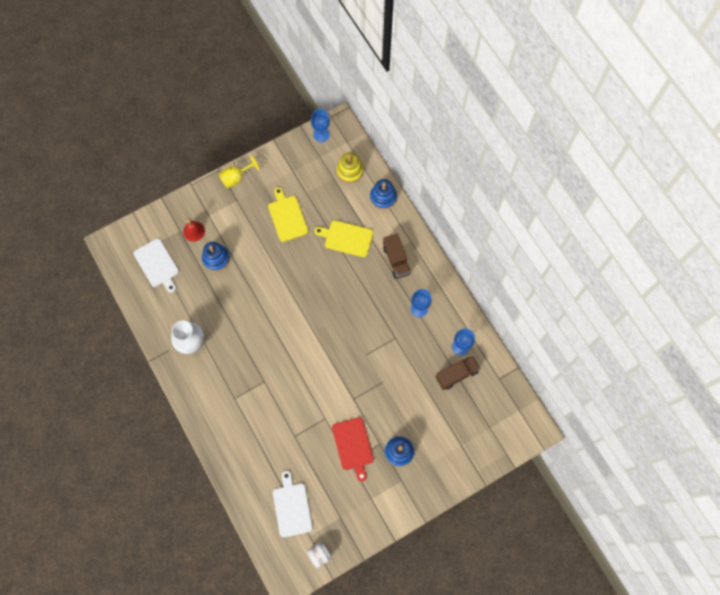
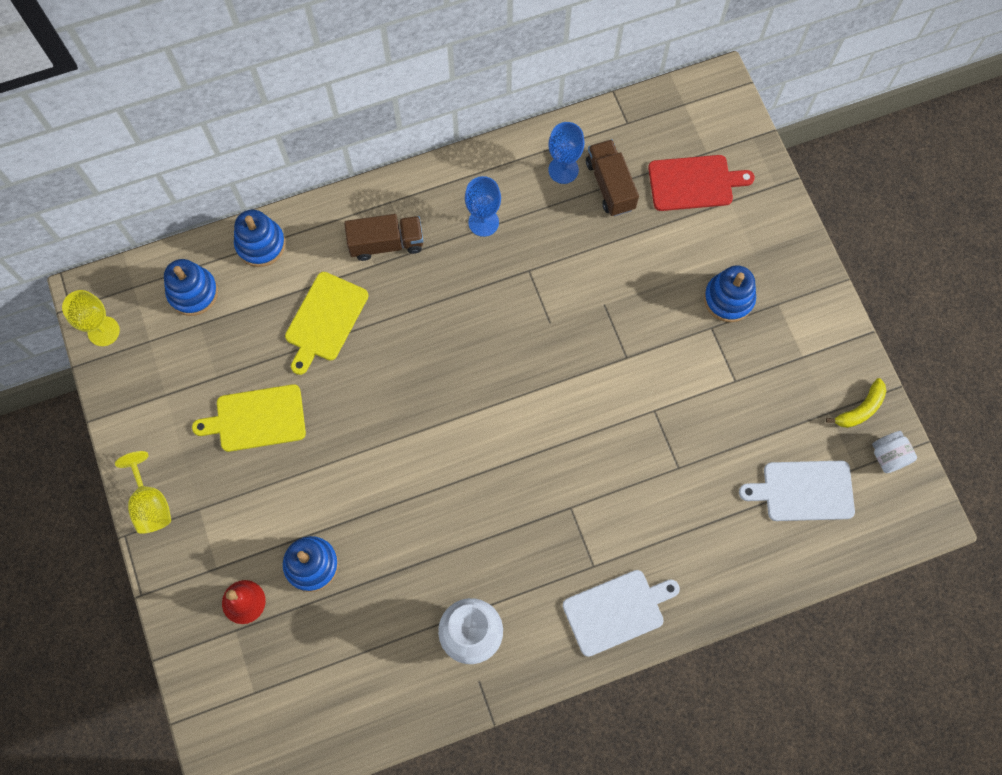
camera: 80 degrees left, 0 degrees up
(157, 264) = (297, 684): white cutting board -> white cutting board (616, 611)
(321, 134) = (103, 331): blue goblet -> yellow goblet
(345, 535) = (860, 409): none -> yellow banana
(350, 171) = (193, 292): yellow stacking toy -> blue stacking toy
(353, 445) = (709, 371): red cutting board -> red cutting board (694, 183)

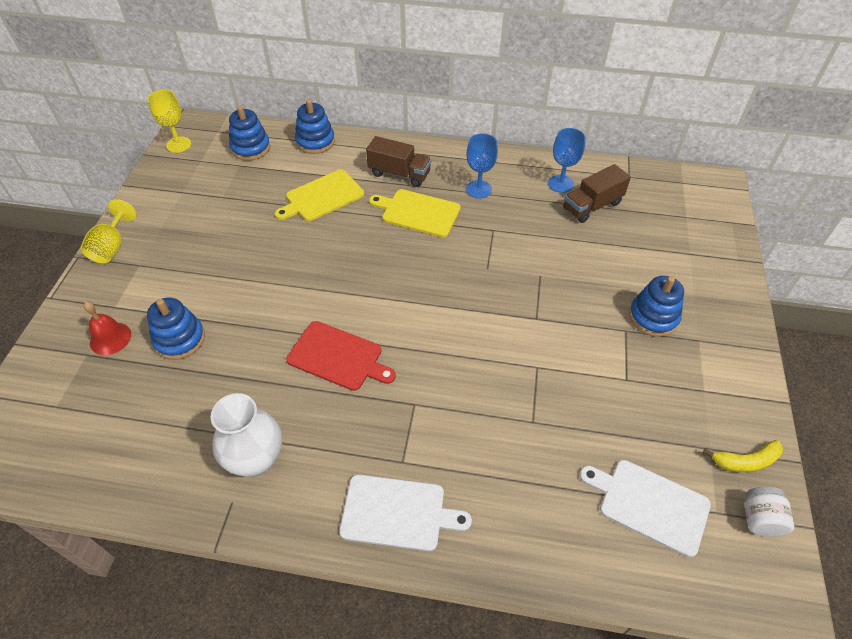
camera: 30 degrees right, 20 degrees down
(257, 419) = (226, 231): yellow cutting board -> yellow cutting board (418, 212)
(610, 185) = (592, 206): brown truck -> brown truck turned 135 degrees counterclockwise
(694, 183) = (664, 230): red cutting board -> red cutting board (338, 357)

